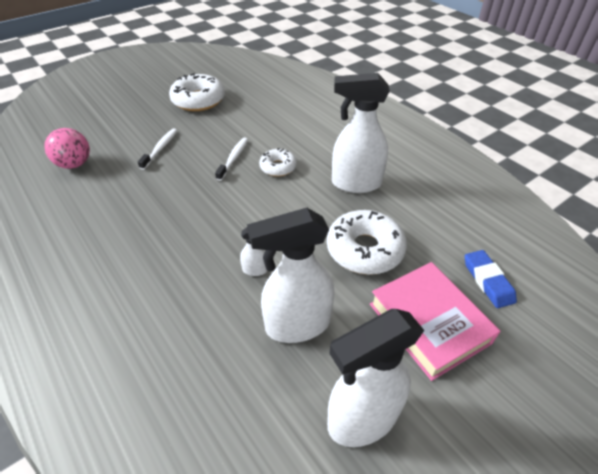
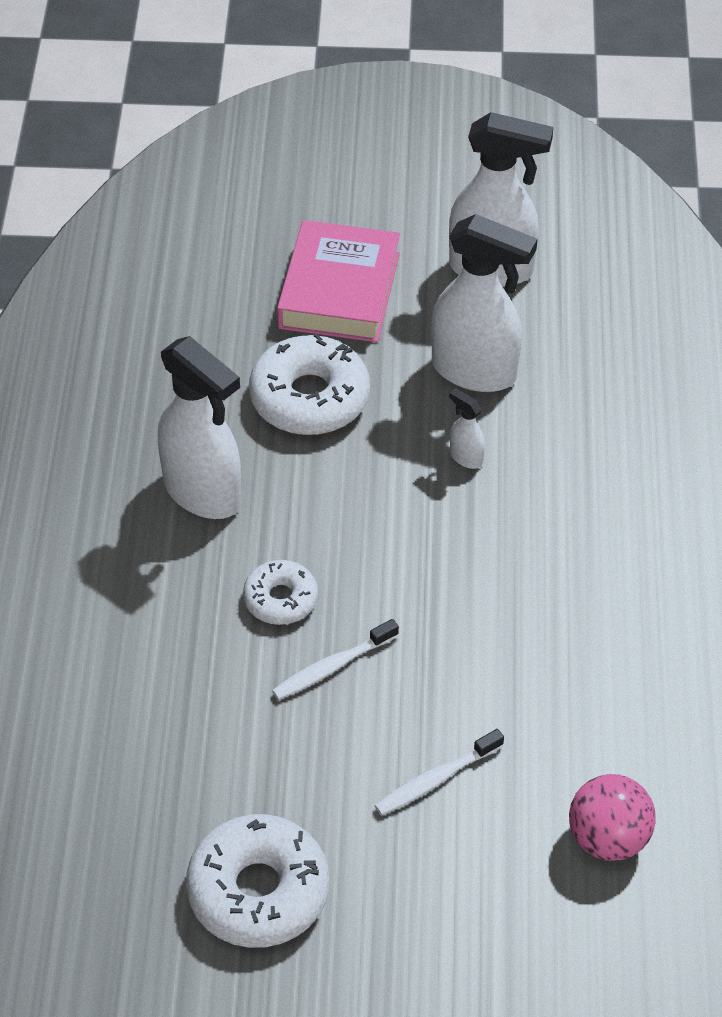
camera: 140 degrees left, 5 degrees up
(487, 281) = (222, 283): blue eraser -> none

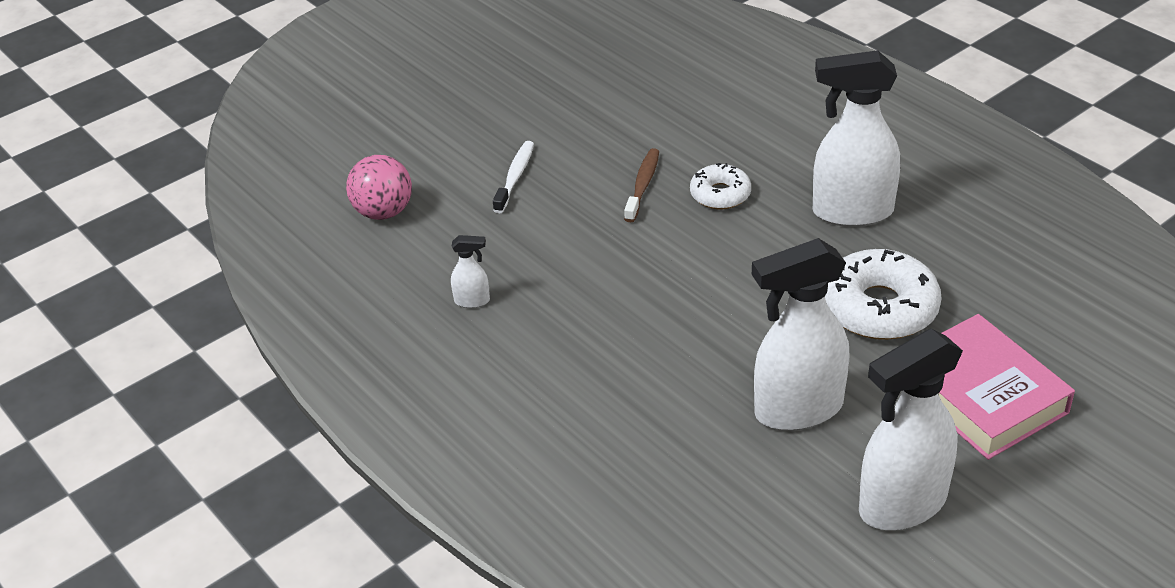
camera: 140 degrees right, 10 degrees down
(258, 891) = (551, 86): white donut -> none
(332, 667) = (643, 185): white toothbrush -> brown toothbrush
(466, 457) = (722, 346): white spray bottle -> white spray bottle (472, 301)

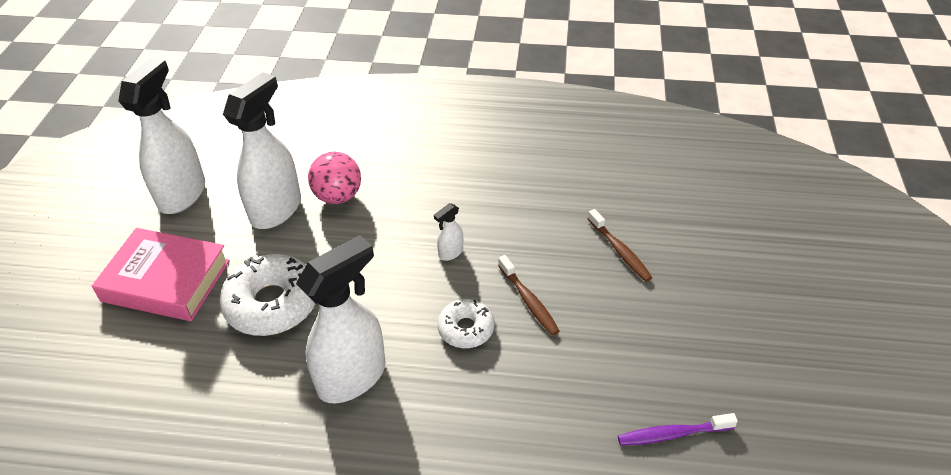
camera: 135 degrees right, 5 degrees up
(383, 212) = (655, 177): pink ball -> pink ball (338, 196)
(472, 301) = (525, 161): white spray bottle -> white spray bottle (450, 253)
(515, 177) = (620, 251): white toothbrush -> brown toothbrush
(653, 69) = (672, 434): none -> purple toothbrush

